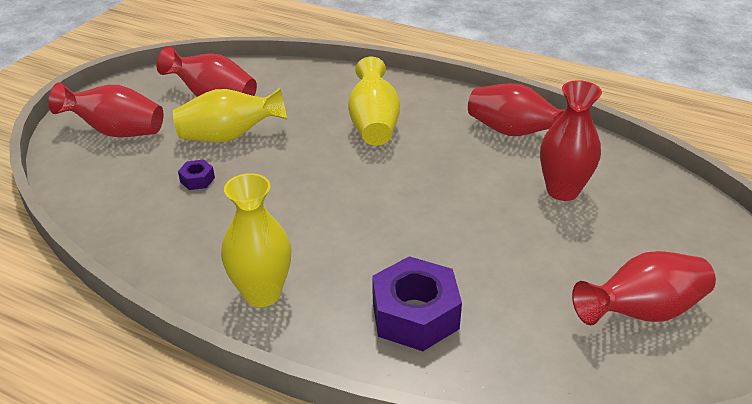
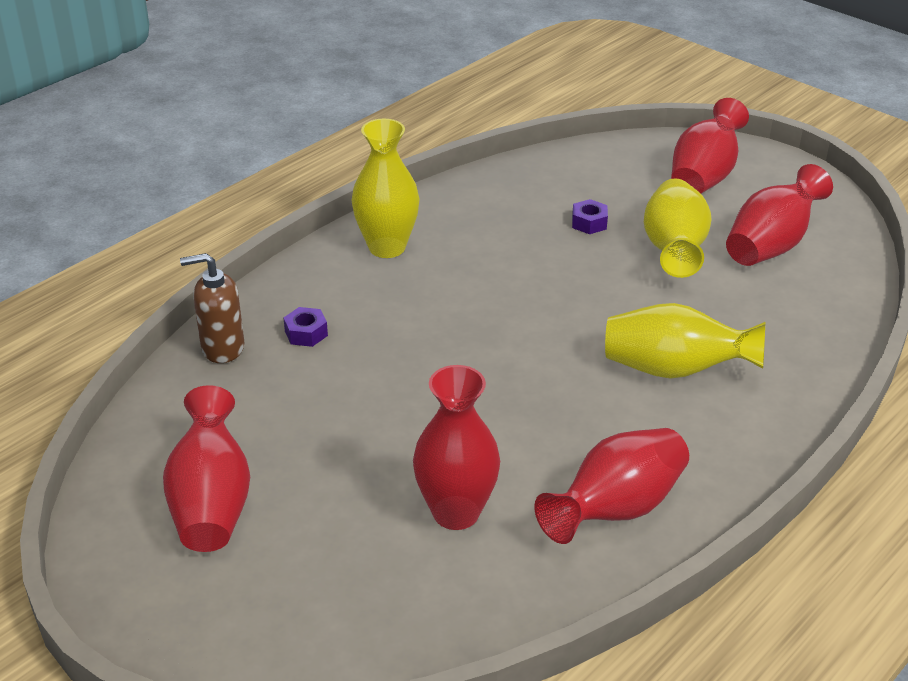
camera: 105 degrees right, 0 degrees up
(415, 315) = (306, 333): purple nut -> purple nut, size x0.45
(463, 369) = (222, 348): none -> brown soap dispenser

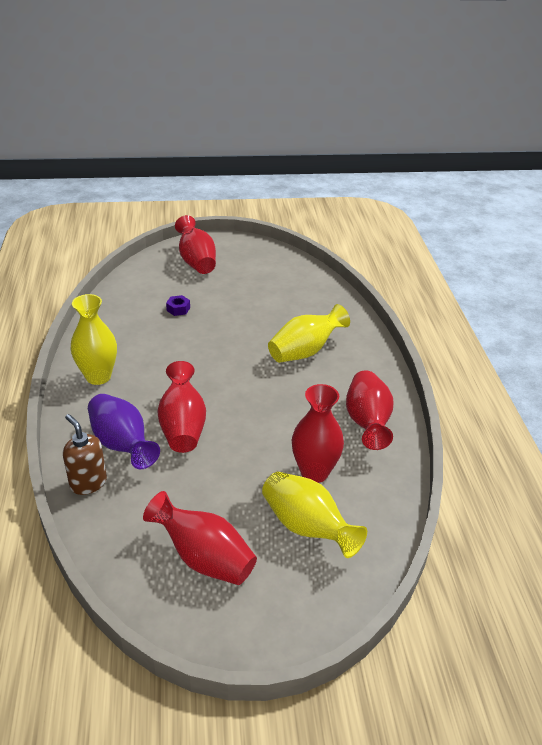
camera: 50 degrees left, 0 degrees up
(222, 348) = (88, 483): brown soap dispenser -> brown soap dispenser turned 105 degrees clockwise
(306, 333) = (122, 444): purple nut -> purple vase
(674, 250) = (231, 301): yellow vase -> yellow vase (307, 527)
(771, 245) = (265, 277): red vase -> red vase (182, 426)

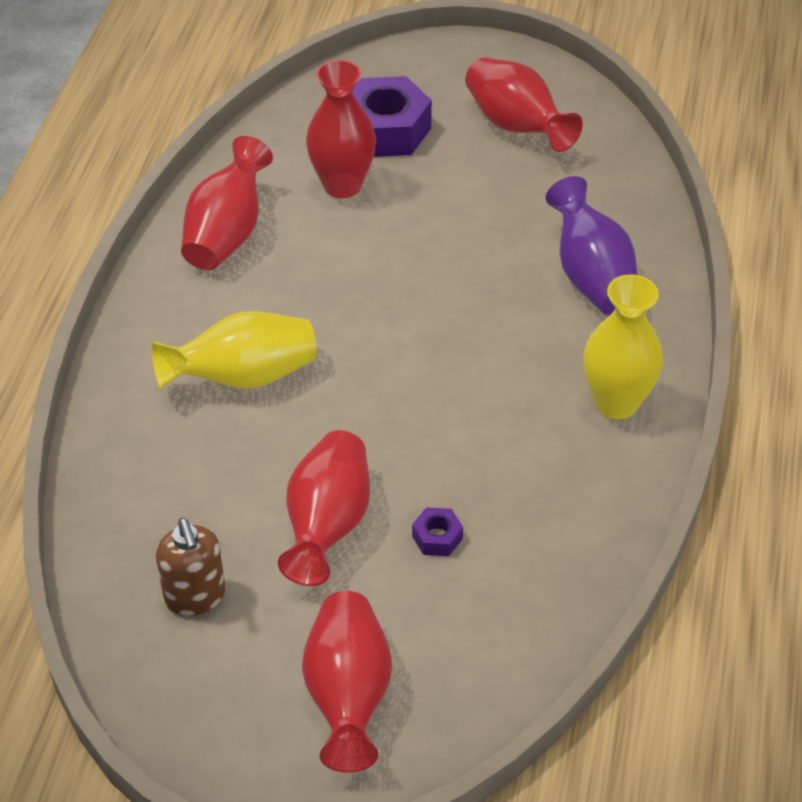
camera: 160 degrees left, 10 degrees up
(88, 483) = (643, 234): brown soap dispenser -> brown soap dispenser (195, 597)
(182, 426) = (497, 285): red vase -> red vase (327, 525)
(307, 527) = (386, 130): yellow vase -> purple nut

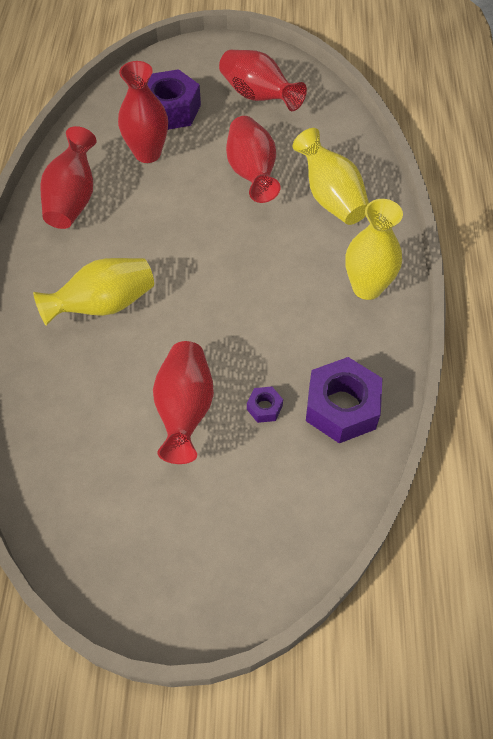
camera: 10 degrees left, 10 degrees up
(195, 597) = (99, 482): brown soap dispenser -> none
(348, 695) = (225, 542): red vase -> red vase (252, 173)
(545, 552) = (342, 407): none -> purple nut
(591, 276) = (330, 197): purple vase -> yellow vase

